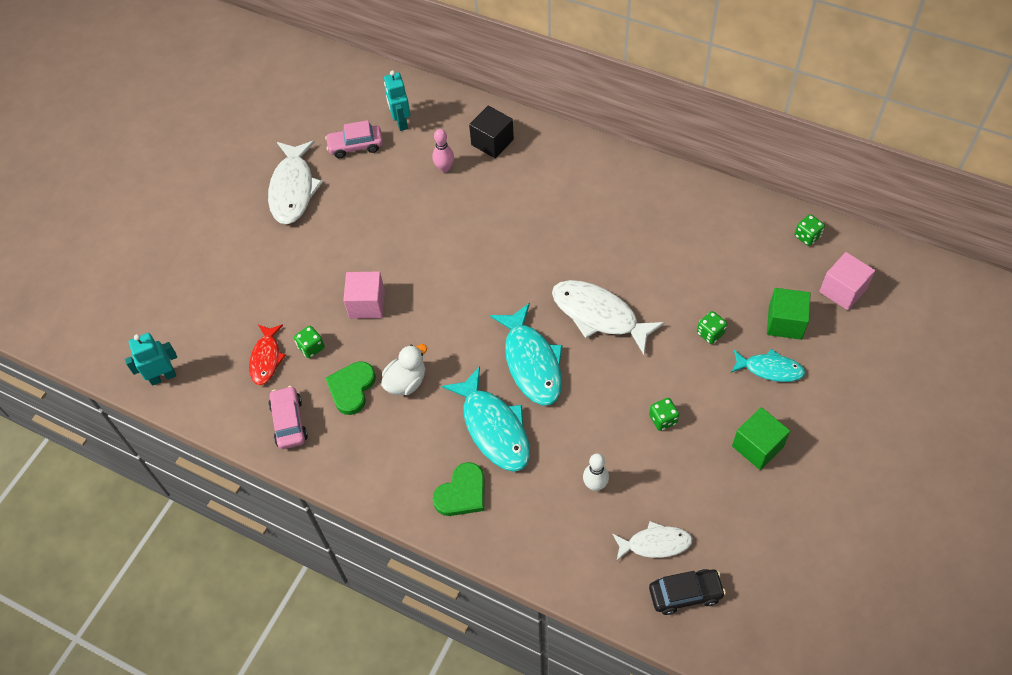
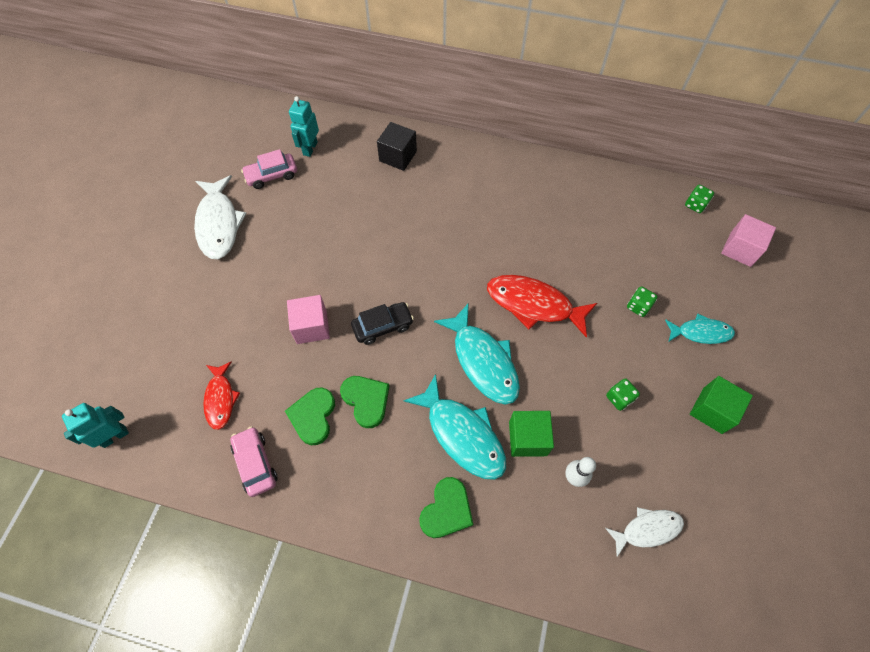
camera: 15 degrees left, 5 degrees up
(311, 347) = (264, 380): green dice -> none
(401, 122) = (310, 148): turquoise robot -> turquoise robot turned 45 degrees clockwise
(406, 382) = (366, 400): white duck -> green heart
(444, 168) = (359, 185): pink bowling pin -> none
(599, 315) = (534, 304): white fish -> red fish
(685, 594) = (691, 579): black car -> black car (383, 326)
(785, 323) = (700, 286): green cube -> green cube (527, 438)

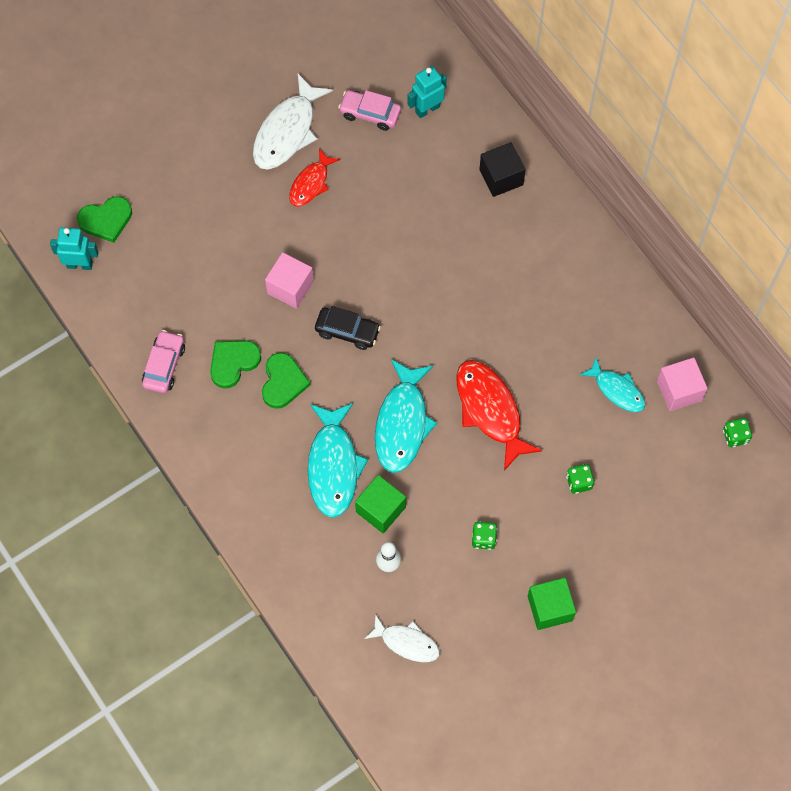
camera: 40 degrees right, 5 degrees up
(220, 399) = (175, 294): red fish -> red fish (311, 183)
(446, 510) = (273, 509): green heart -> green heart (106, 220)
(700, 332) = (609, 545): turquoise fish -> turquoise fish (617, 390)
(740, 249) = (730, 507): pink cube -> pink cube (679, 390)

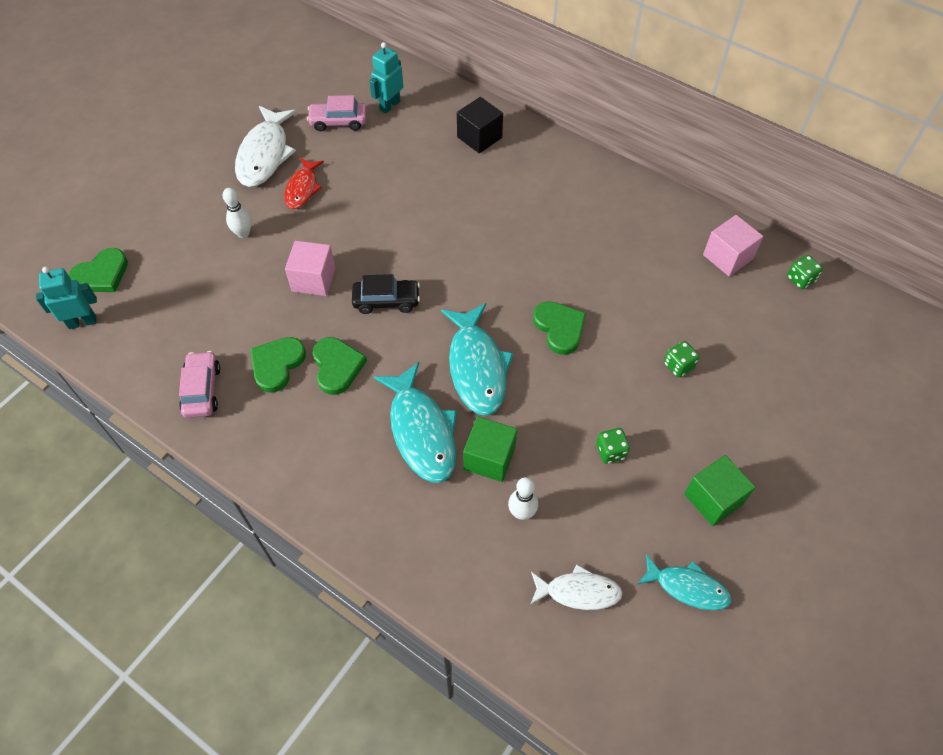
camera: 20 degrees left, 10 degrees down
(242, 216) = (243, 233): none -> white bowling pin
(490, 410) = (559, 328): red fish -> green heart
(617, 390) = (671, 274): turquoise fish -> turquoise fish (687, 587)

